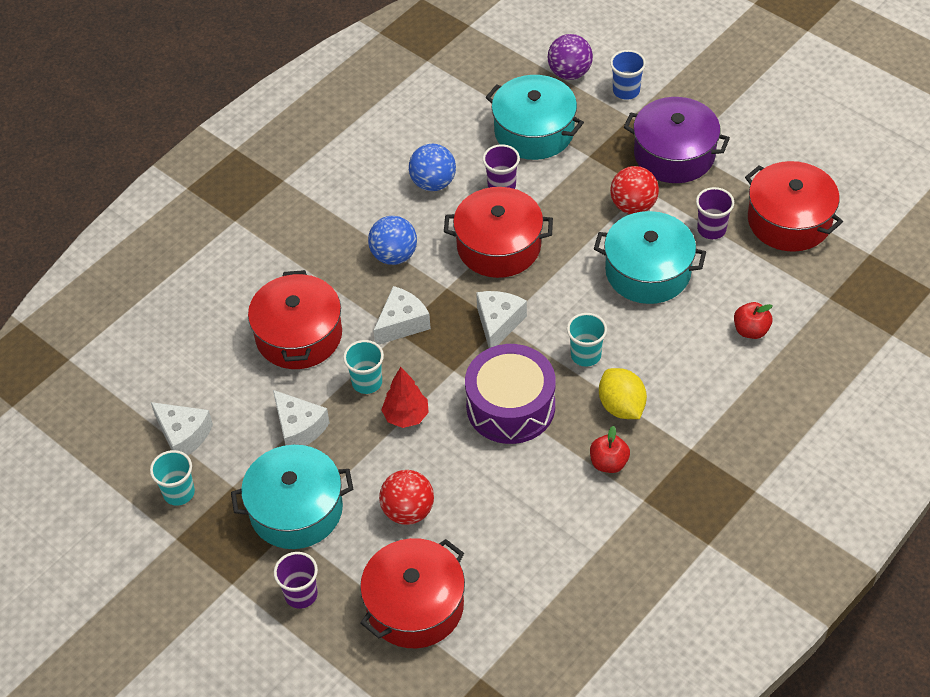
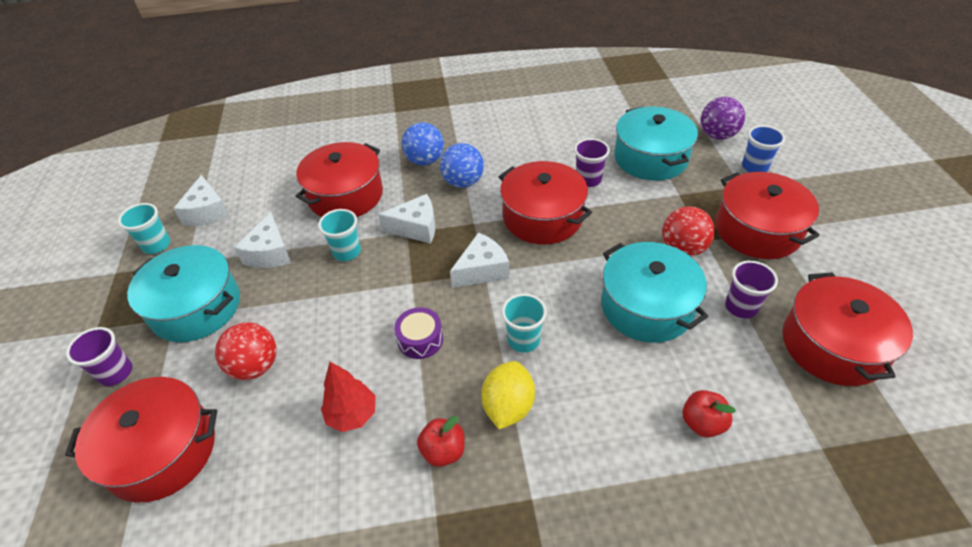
camera: 40 degrees right, 5 degrees down
(406, 416) = (341, 293): red tree -> red tree (352, 415)
(433, 183) = (541, 153): blue ball -> blue ball (425, 161)
(510, 406) = (420, 339): purple drum -> purple drum, size x0.49
(674, 154) = (757, 230): purple pot -> red pot

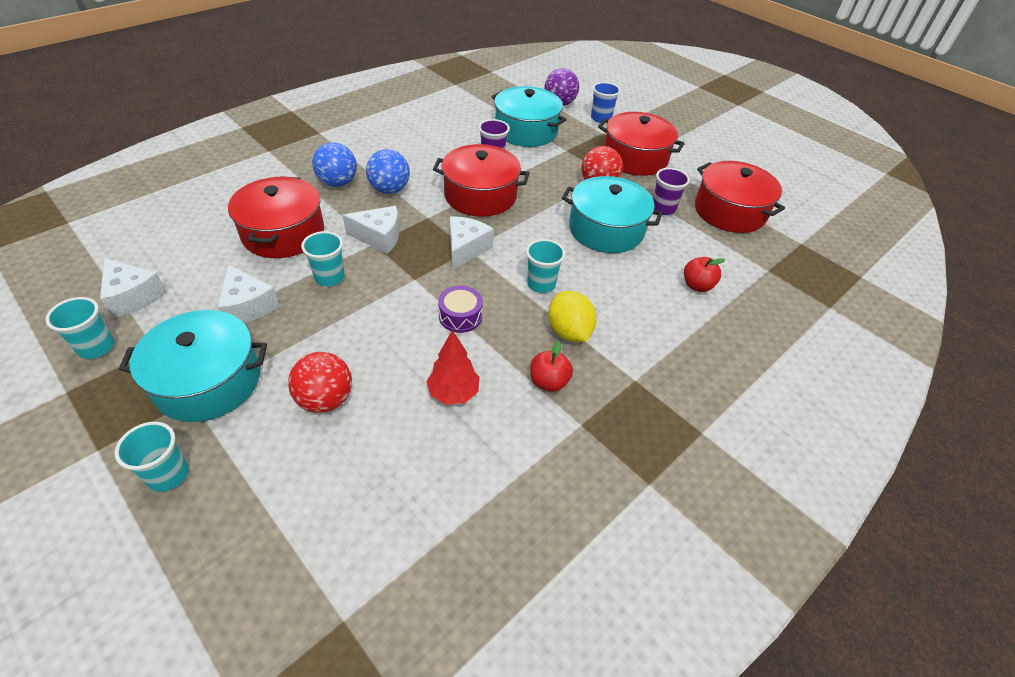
camera: 40 degrees left, 0 degrees up
(116, 373) = (168, 475): purple cup -> turquoise cup
(162, 451) = (294, 508): red pot -> none
(416, 228) = (379, 237): white cheese -> white cheese turned 45 degrees clockwise

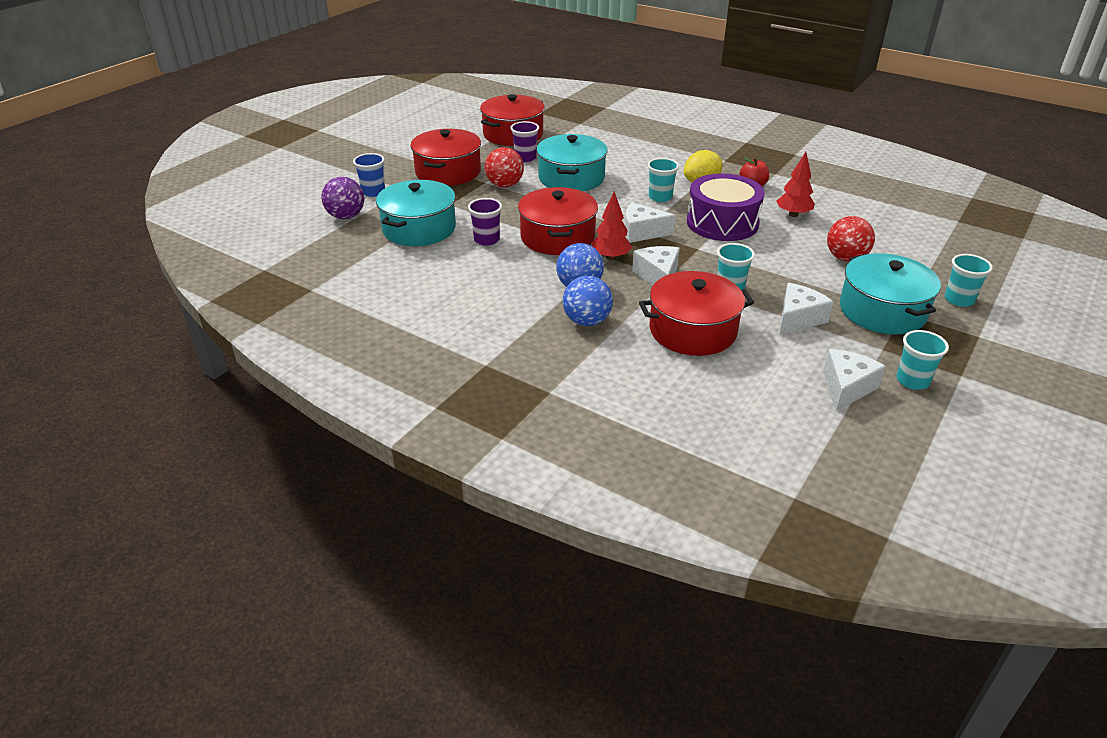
camera: 100 degrees left, 10 degrees down
(428, 217) = (610, 257): none -> red tree
(460, 316) = (722, 223): purple drum -> purple drum, size x2.03
(697, 285) = (616, 144): red apple -> none

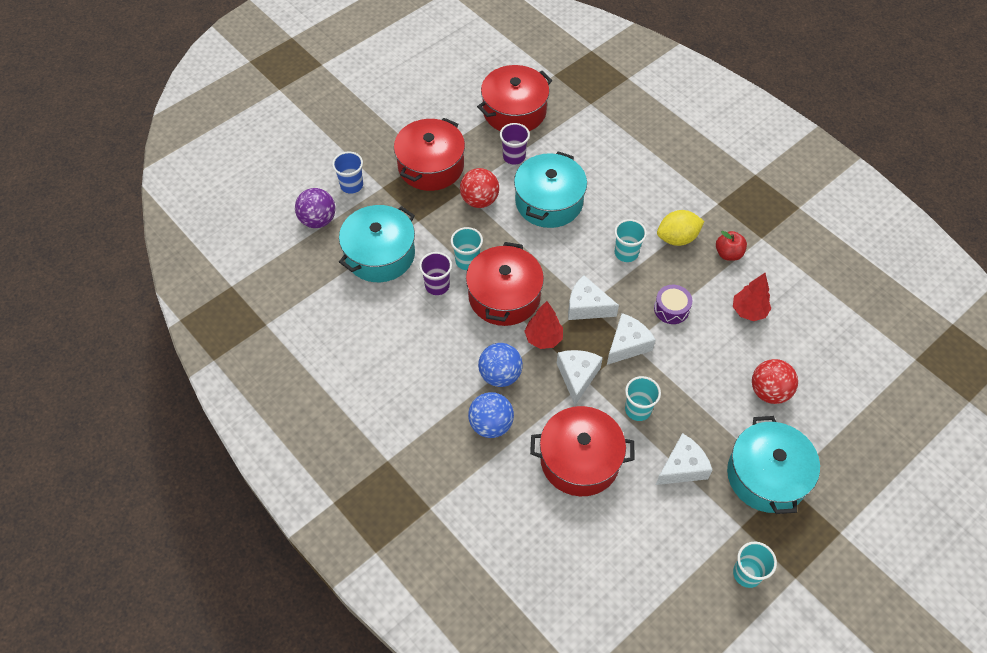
camera: 15 degrees right, 20 degrees up
(722, 223) = (671, 309): purple drum -> purple drum, size x0.49
(846, 388) = (684, 567): white cheese -> white cheese (627, 345)
(959, 299) = (849, 478): turquoise cup -> turquoise cup (467, 261)

